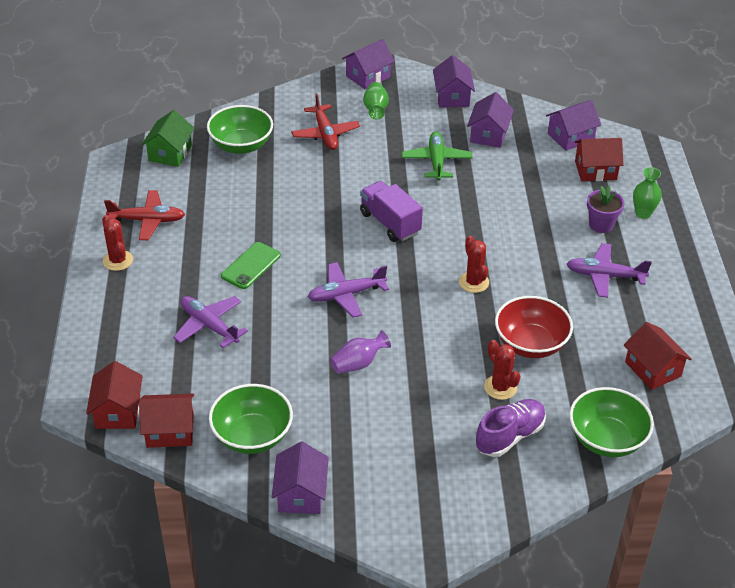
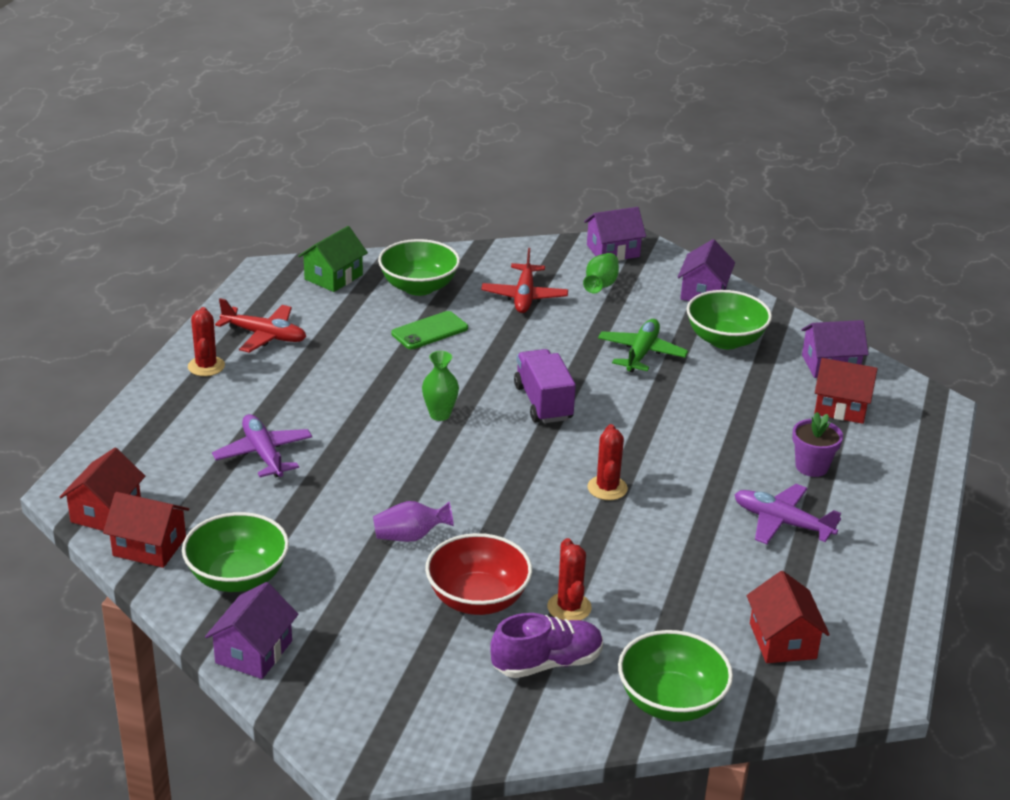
camera: 20 degrees right, 10 degrees down
(251, 266) = (351, 407): green phone -> green phone (430, 331)
(346, 295) = (442, 463): purple plane -> none
(488, 134) = (725, 340): purple house -> green bowl
(530, 344) = (637, 571): red bowl -> red bowl (477, 599)
(643, 213) = (876, 468): green vase -> green vase (440, 415)

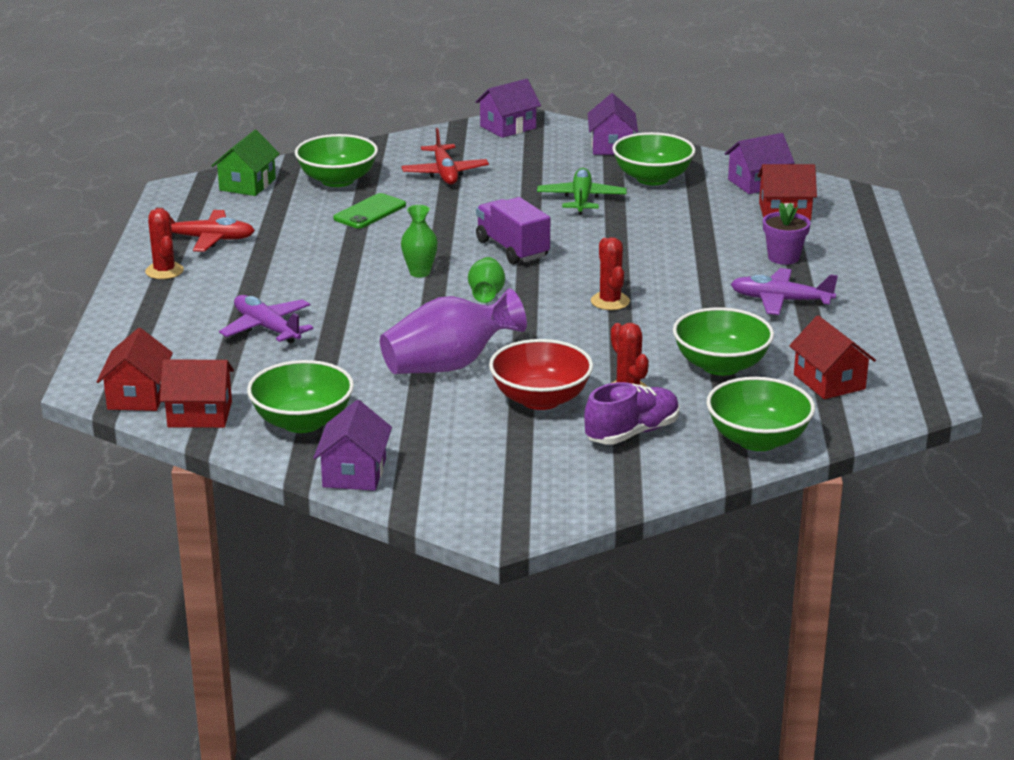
camera: 15 degrees left, 5 degrees down
(410, 536) = (449, 365): purple vase -> purple vase, size x1.85
(601, 285) = (512, 154): green vase -> green vase (486, 294)
(679, 595) = (721, 365): none -> green bowl

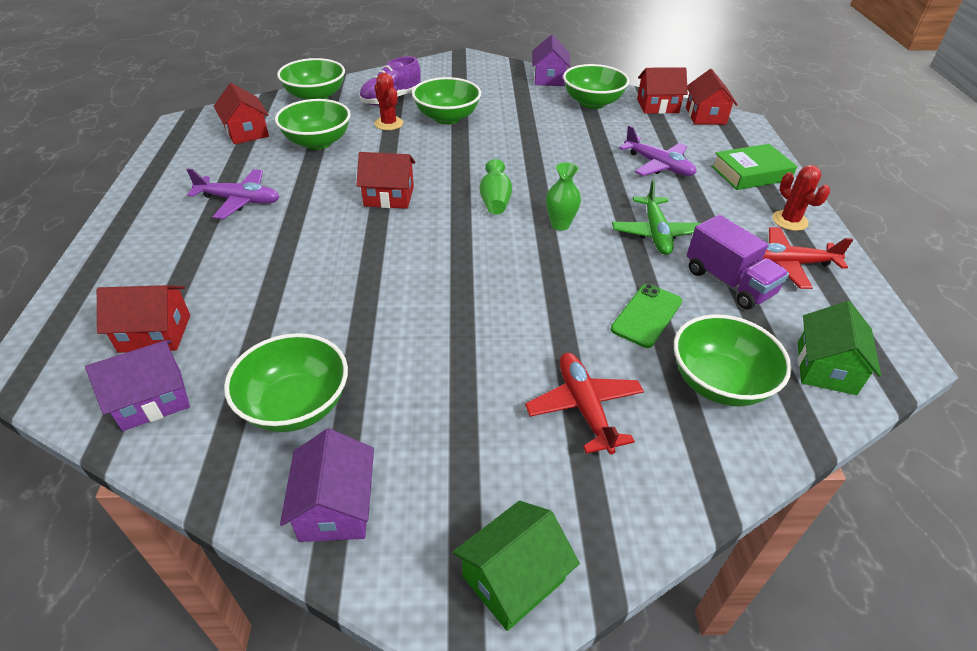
camera: 175 degrees right, 15 degrees up
(156, 317) = (750, 173): none -> green book
(449, 365) = (512, 139): purple vase -> none
(508, 127) = (513, 578): purple house -> green house
(512, 249) = (477, 258): purple truck -> purple truck (728, 282)
(540, 399) = (447, 118): red bowl -> green bowl
(581, 199) = (400, 350): green plane -> green plane (655, 233)
(610, 301) = (389, 196): red cactus -> red house
(783, 257) = (204, 254): purple flower pot -> none

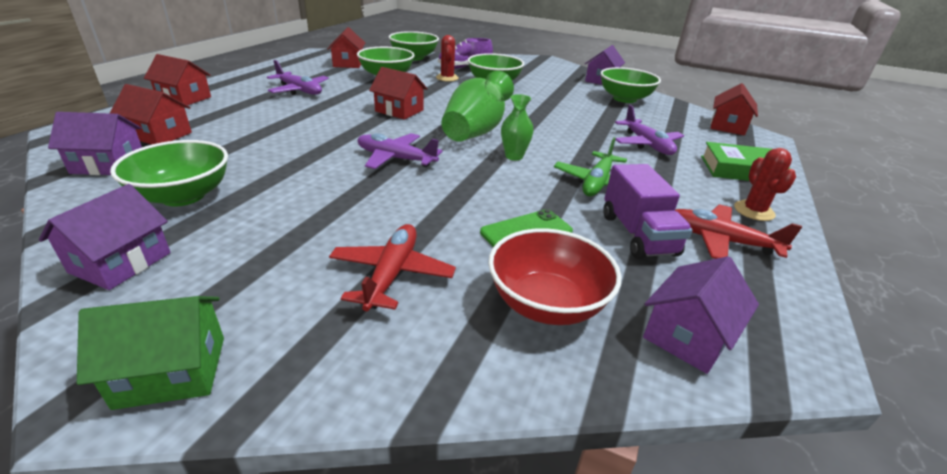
camera: 25 degrees right, 10 degrees down
(455, 270) = (395, 159): none -> purple plane
(495, 201) = (476, 131): green vase -> green vase, size x1.85
(657, 106) = (684, 112): red house -> red house (184, 98)
(719, 383) = (546, 304): green bowl -> red bowl
(826, 368) = (688, 335): green house -> purple house

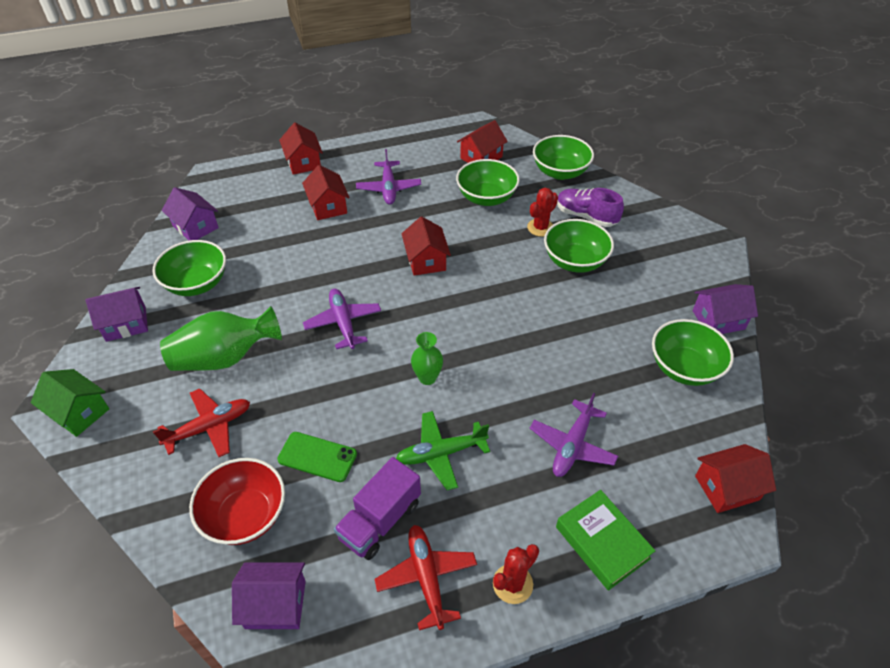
camera: 50 degrees right, 15 degrees up
(159, 135) = (246, 206): red house -> red house (328, 206)
(476, 131) = (445, 326): green vase -> green vase (225, 358)

